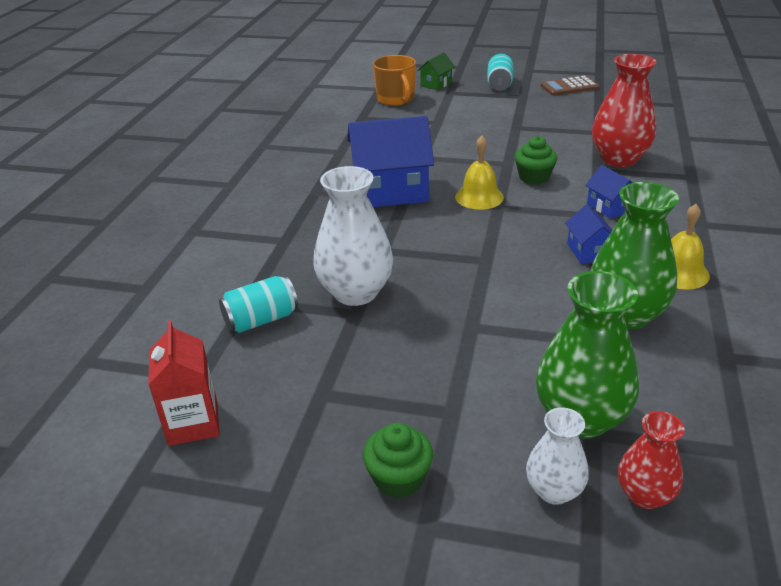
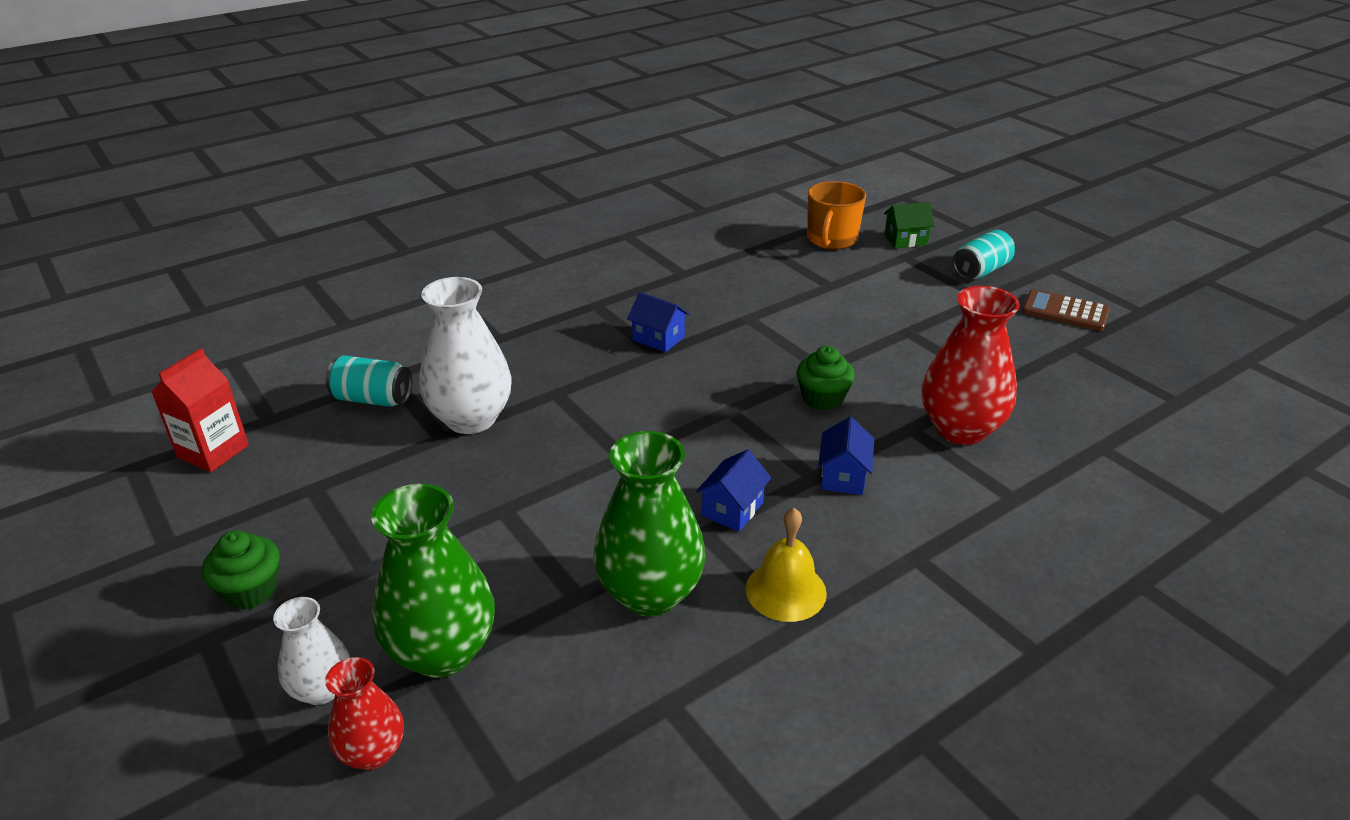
camera: 40 degrees right, 0 degrees up
(391, 191) = (658, 338): blue house -> blue house, size x0.48
(479, 197) = (729, 389): yellow bell -> none

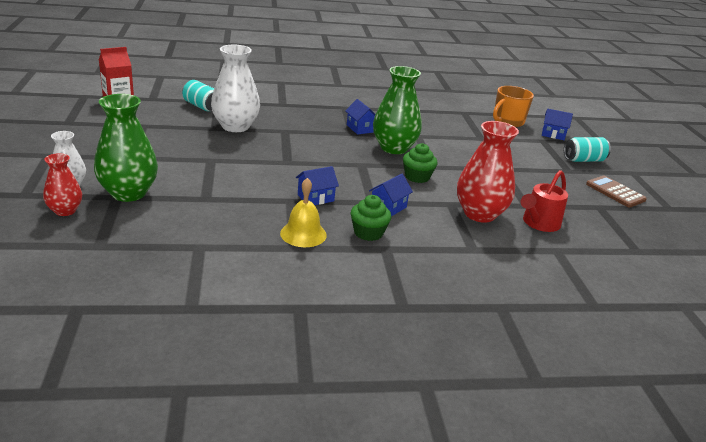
camera: 25 degrees right, 5 degrees down
(251, 590) = (81, 147): green cupcake -> green cupcake (368, 233)
(650, 593) = (239, 210): green vase -> green vase (394, 148)
(905, 240) = (553, 134): green house -> blue house
(1039, 410) = (539, 223): none -> red watering can

